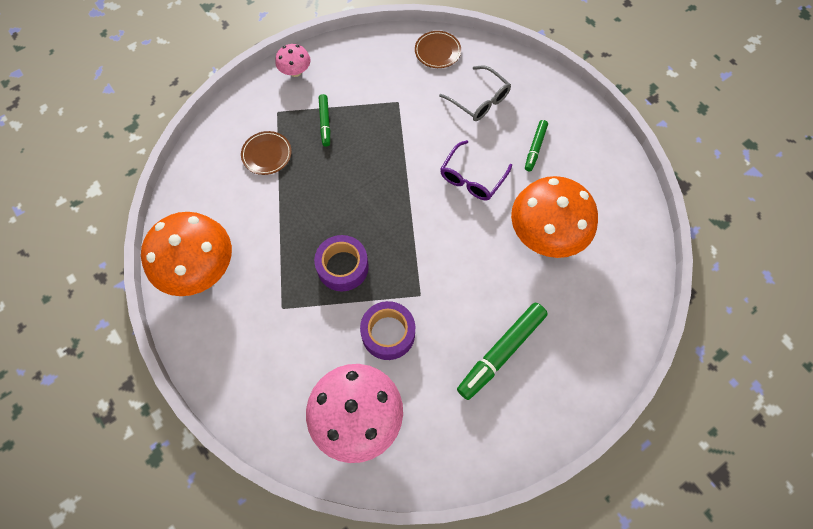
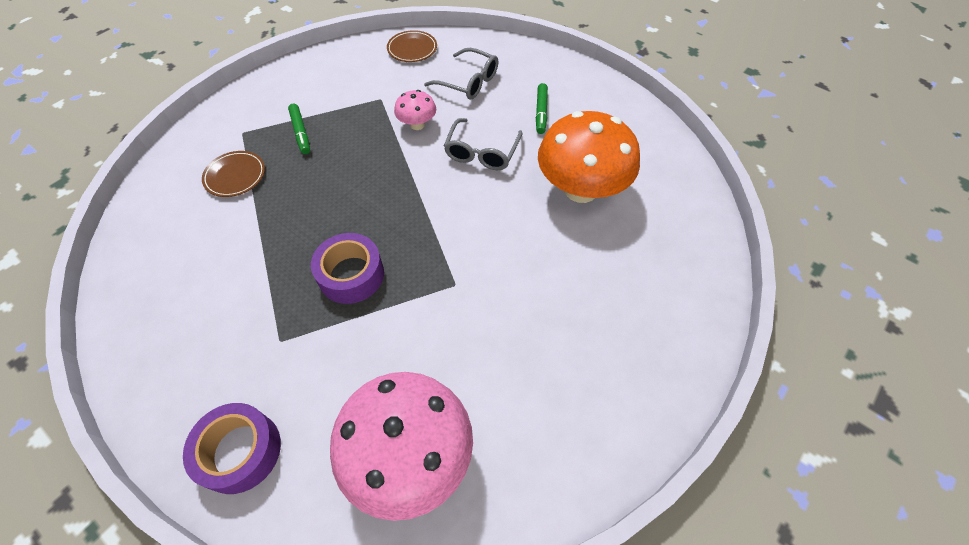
camera: 15 degrees left, 10 degrees down
(200, 269) = (161, 319): orange mushroom -> none
(295, 71) = (258, 92): pink mushroom -> pink mushroom (417, 124)
(388, 333) = (426, 338): purple tape -> purple tape (240, 451)
(472, 178) = (482, 152): purple glasses -> grey glasses
(501, 352) = (573, 326): green marker -> none

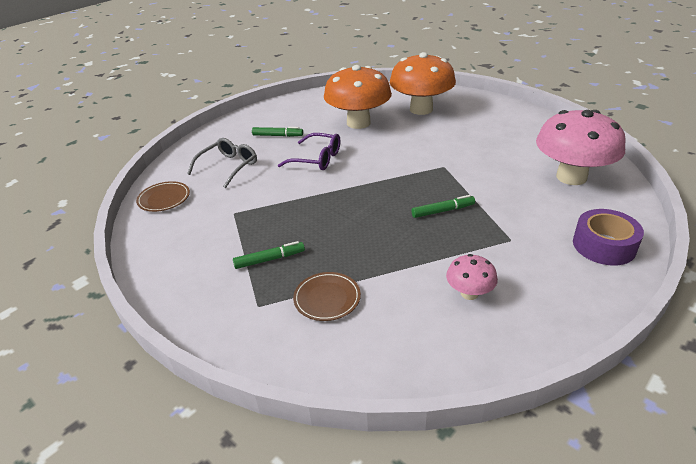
camera: 85 degrees left, 20 degrees down
(351, 275) = (443, 211): purple tape -> green marker
(417, 124) = (276, 190): pink mushroom -> pink mushroom (469, 293)
(482, 152) = (317, 159): grey glasses -> purple glasses
(634, 267) = (421, 109): none -> orange mushroom

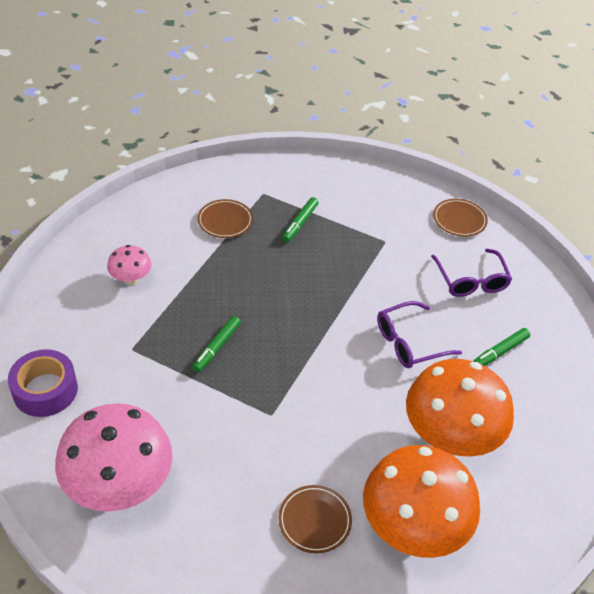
camera: 130 degrees right, 10 degrees up
(228, 167) = (471, 281): grey glasses -> purple glasses
(466, 126) = (314, 520): none -> brown plate

